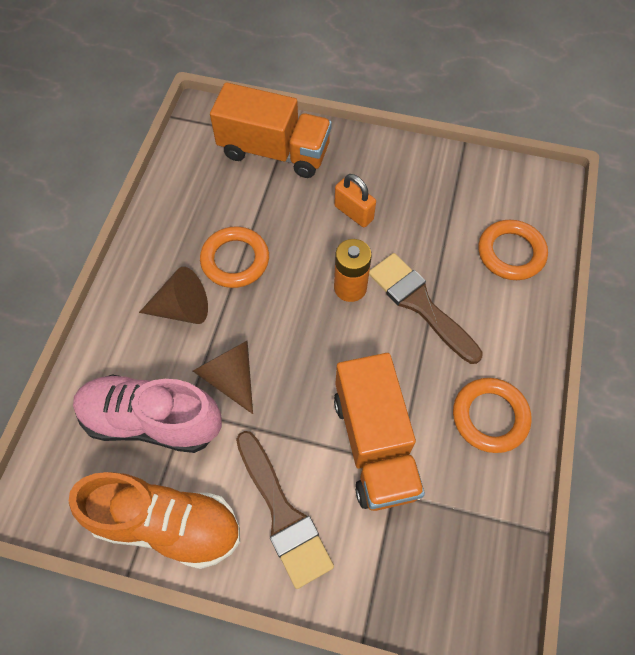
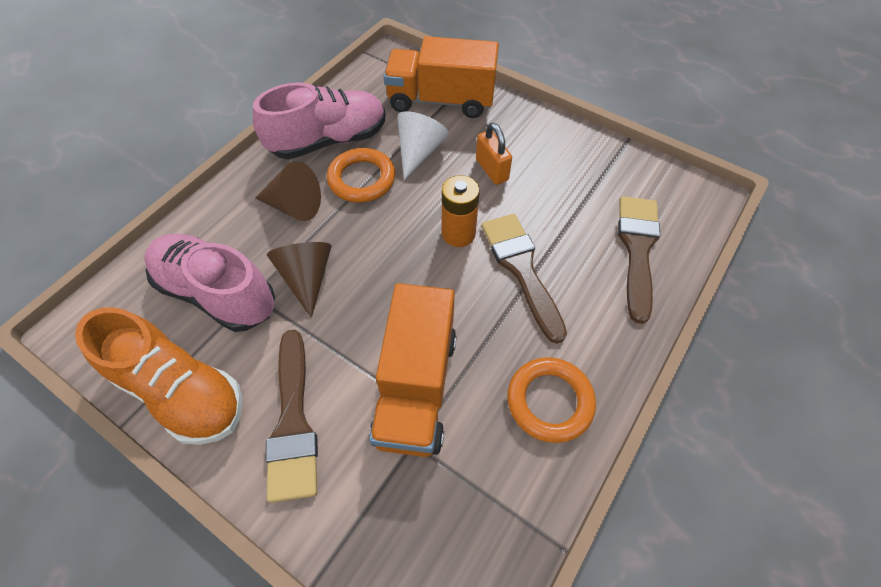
camera: 20 degrees right, 5 degrees down
(182, 228) = (328, 141): none -> pink shoe
(274, 151) = (441, 100): orange truck -> orange truck turned 150 degrees clockwise
(277, 214) = (419, 152): none -> white cone
(511, 253) = (637, 249): orange ring -> brown brush

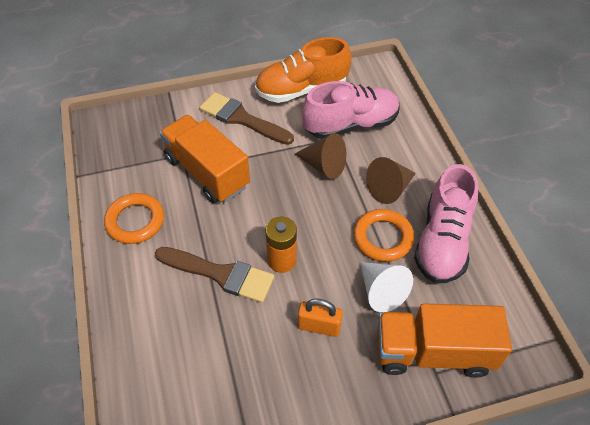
camera: 130 degrees right, 5 degrees down
(441, 100) = (433, 352): orange truck -> orange truck turned 135 degrees counterclockwise
(637, 249) = (159, 360): brown brush -> none

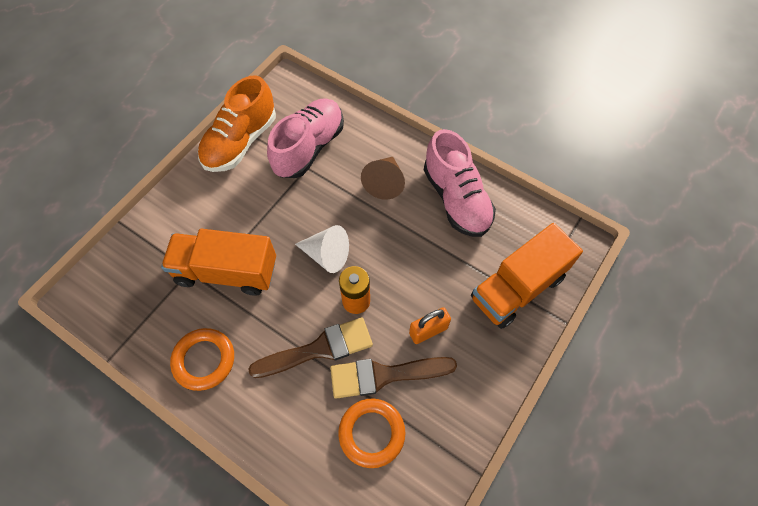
camera: 40 degrees left, 10 degrees up
(242, 119) = (212, 202): brown brush -> brown brush (384, 375)
(324, 165) = (318, 198): brown cone -> none
(381, 291) = (447, 269): white cone -> white cone (327, 255)
(383, 238) = (413, 226): orange ring -> orange ring (372, 433)

